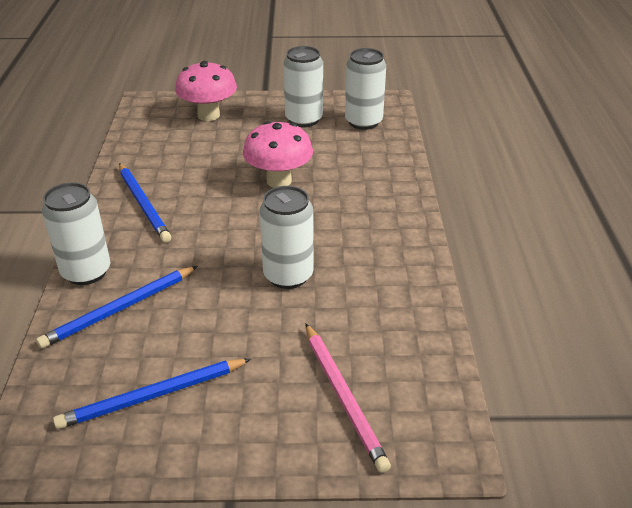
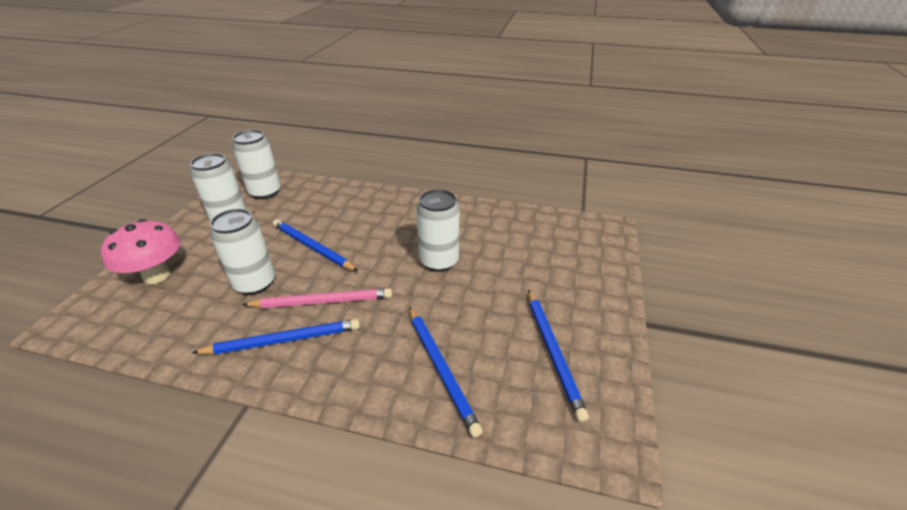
camera: 75 degrees left, 0 degrees up
(86, 272) = (373, 394): white can -> white can (255, 283)
(279, 181) = (312, 247): pink mushroom -> blue pencil
(343, 397) = (565, 257): pink pencil -> pink pencil (322, 301)

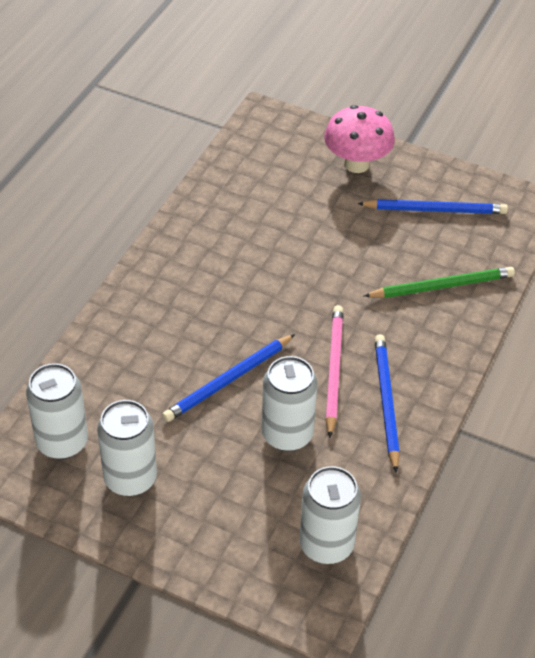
camera: 80 degrees left, 10 degrees up
(157, 275) = (246, 541): pink mushroom -> pink mushroom (356, 164)
(439, 261) = (288, 265): white can -> white can (326, 545)
(441, 369) = (442, 286): blue pencil -> green pencil

